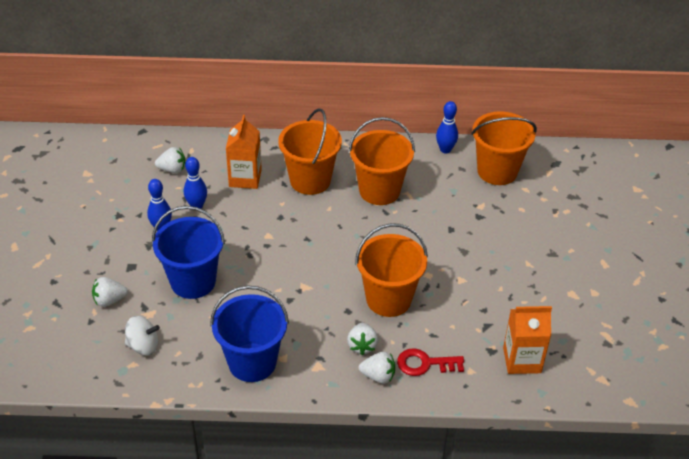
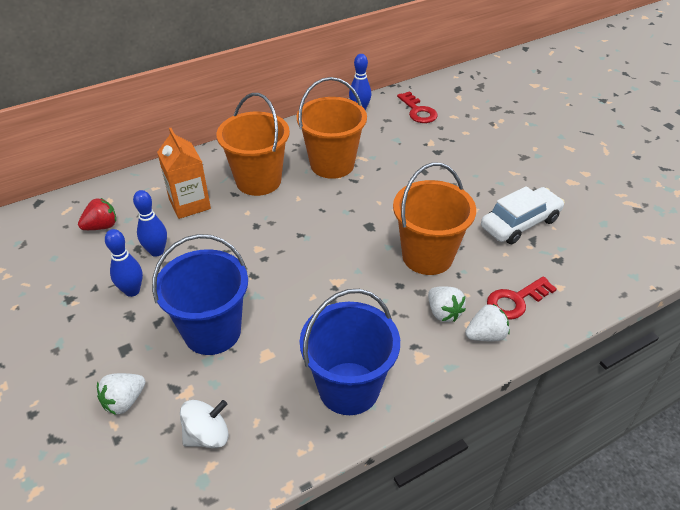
camera: 30 degrees left, 0 degrees up
(172, 169) = (101, 226): white strawberry -> red strawberry
(489, 308) = (520, 223): none -> white car
(497, 171) = (418, 111): orange bucket -> red key
(522, 360) = (590, 255): orange carton -> none

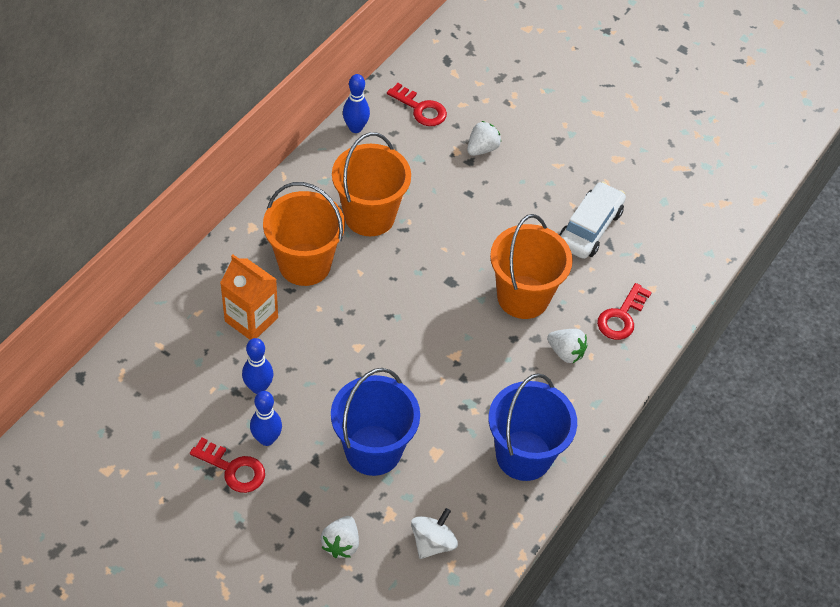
camera: 30 degrees left, 10 degrees up
(87, 304) = (233, 469): none -> red key
(101, 226) = (177, 380): red strawberry -> none
(485, 335) = (611, 361): white strawberry -> white strawberry (482, 148)

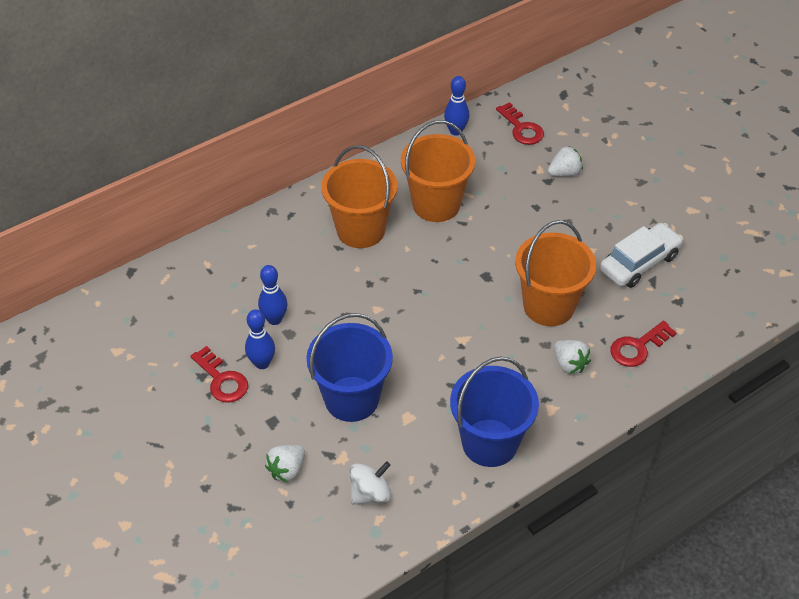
camera: 25 degrees right, 5 degrees down
(251, 319) = (294, 263): orange carton -> none

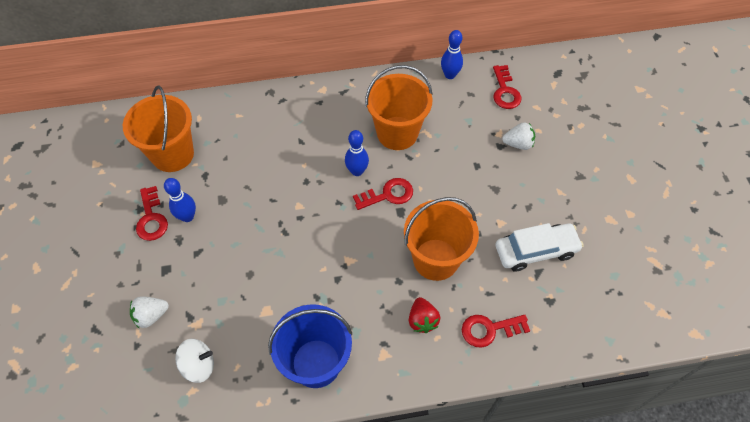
camera: 25 degrees right, 10 degrees up
(274, 319) = (218, 183): blue bowling pin -> blue bowling pin (357, 171)
(351, 399) = (234, 276): blue bucket -> none
(360, 230) = (326, 133): orange bucket -> orange bucket (172, 154)
(463, 265) = (387, 195): none -> red key
(569, 364) = (422, 320): white strawberry -> red strawberry

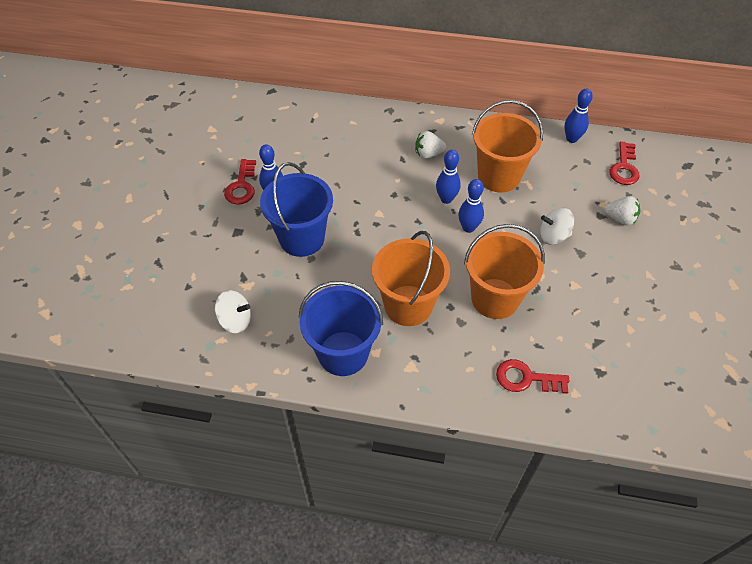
camera: 20 degrees right, 5 degrees down
(151, 315) = (210, 266): white strawberry -> white strawberry (428, 154)
(172, 154) = (281, 139): orange bucket -> orange bucket (408, 305)
(233, 256) = (302, 238): none -> blue bucket
(387, 195) = (468, 228): red key -> blue bowling pin
(422, 320) = (460, 348): red strawberry -> none
(466, 179) = (553, 236): none -> white spinning top
(535, 251) = (602, 321): white car -> none

